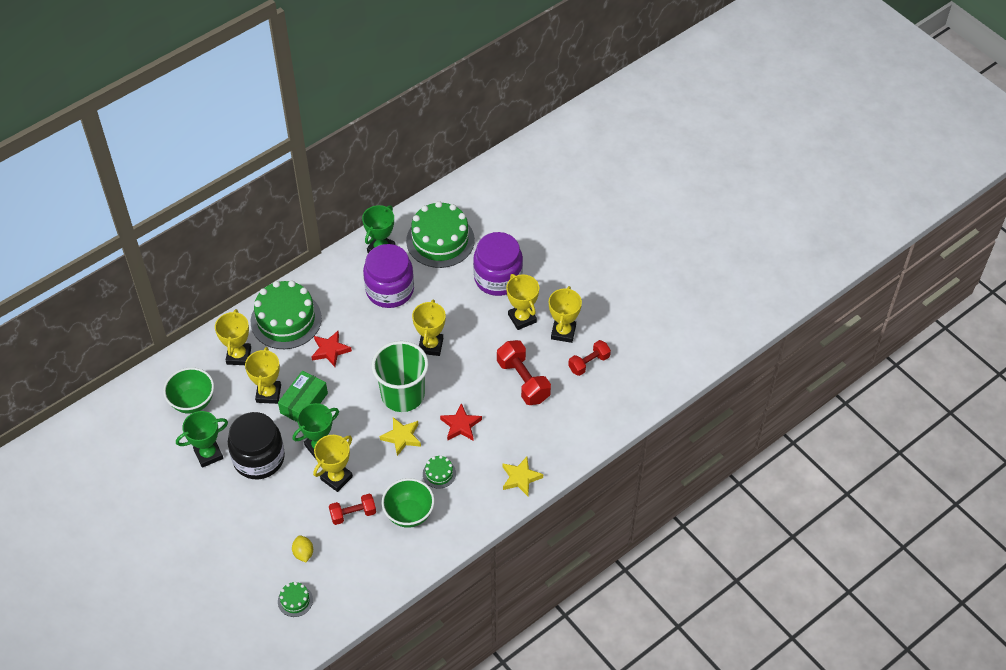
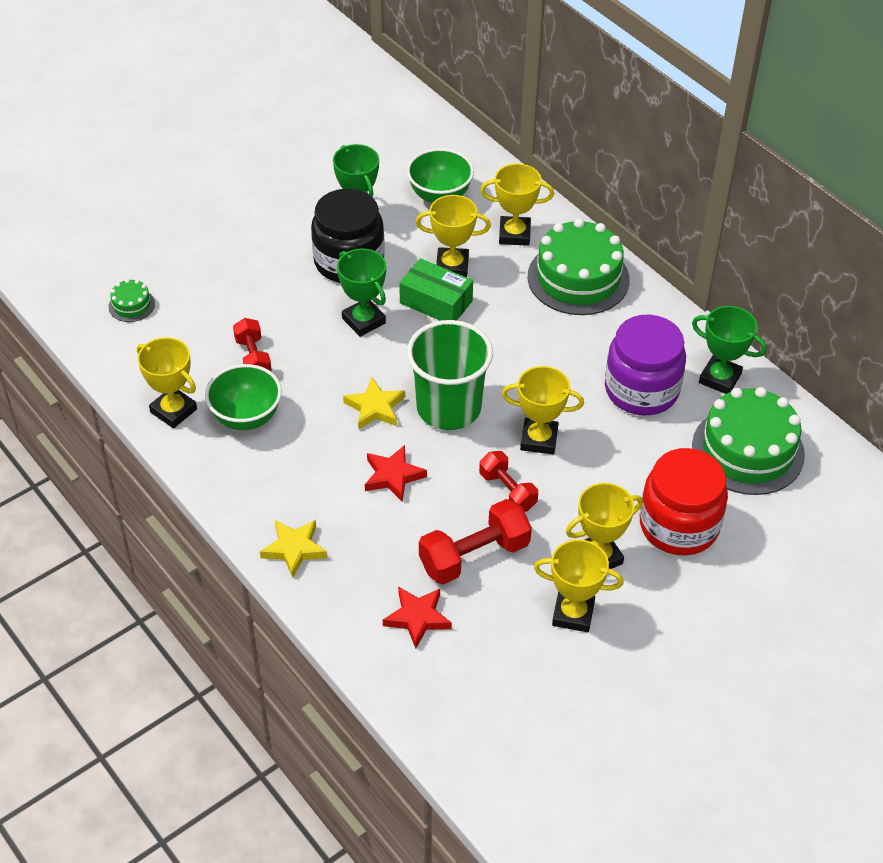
camera: 90 degrees right, 5 degrees down
(303, 553) = (199, 310): yellow lemon -> none
(330, 350) = (526, 326): red star -> red star (417, 618)
(336, 478) = (312, 339): yellow trophy -> yellow trophy (173, 410)
(439, 473) = (310, 450): green cake -> none
(498, 278) = (679, 525): purple jar -> red jar
(589, 363) = (510, 649): red dumbbell -> red dumbbell (507, 491)

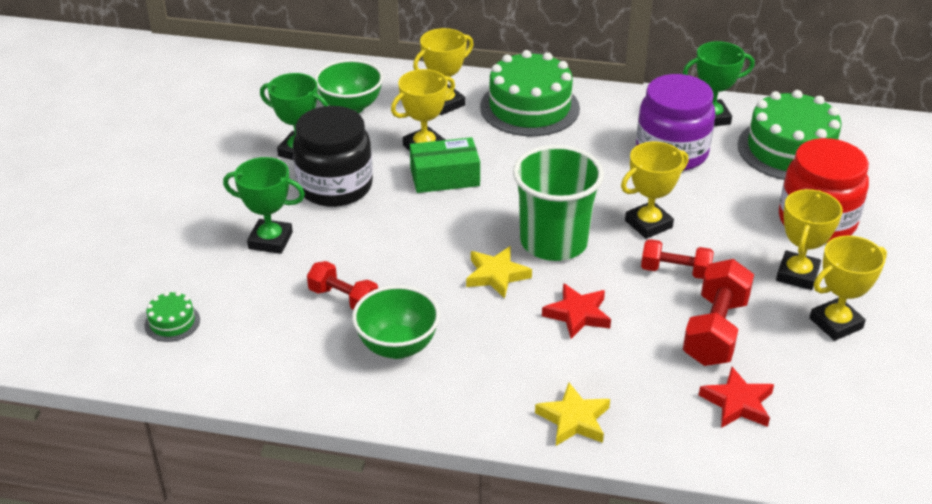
camera: 40 degrees left, 10 degrees down
(173, 410) = (323, 381): yellow trophy -> none
(363, 321) = (403, 220): green trophy -> green trophy (270, 241)

